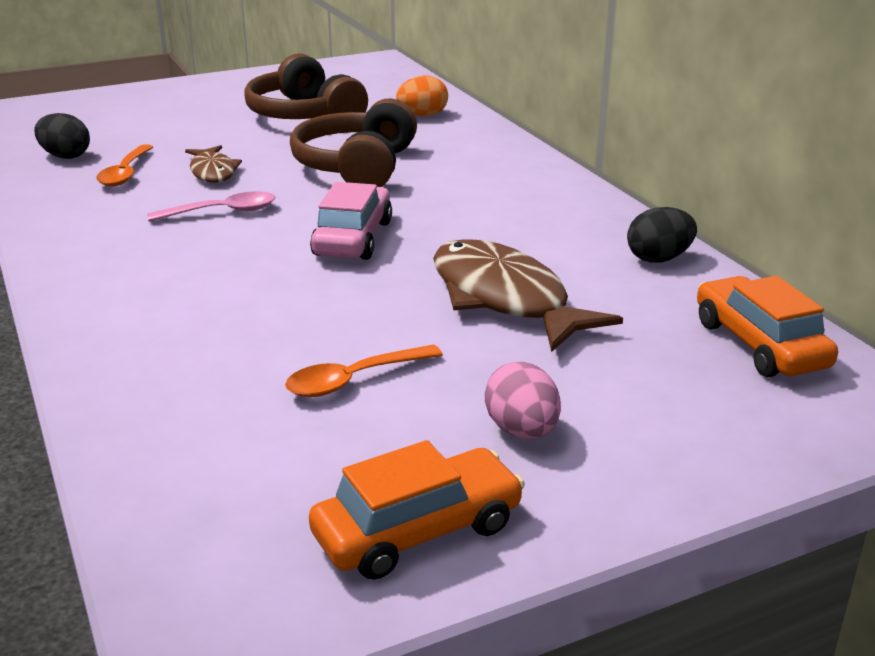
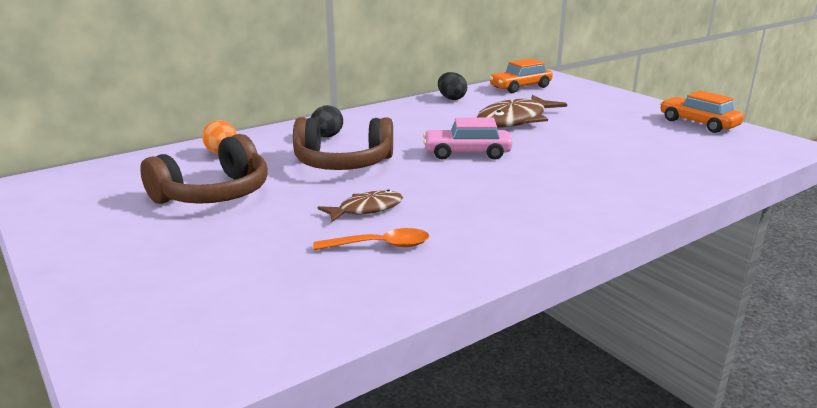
camera: 100 degrees left, 5 degrees down
(65, 156) = (340, 289): black egg -> black egg (327, 137)
(222, 212) = (447, 193): pink spoon -> none
(353, 380) = (617, 139): orange spoon -> none
(522, 430) = (621, 114): pink egg -> none

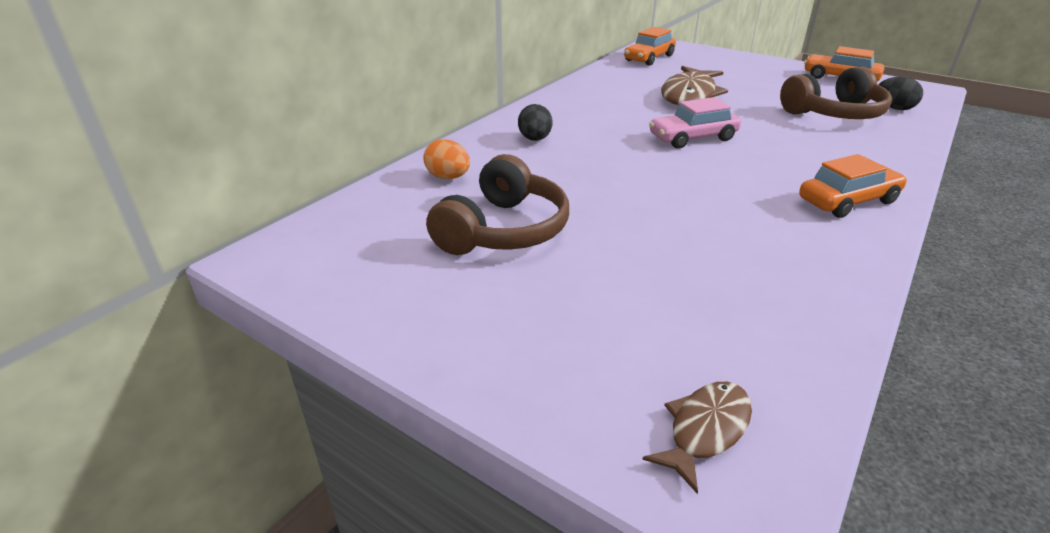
camera: 20 degrees left, 10 degrees up
(343, 163) = (591, 168): brown headphones -> brown headphones (834, 114)
(366, 209) = (681, 218): brown fish -> brown fish (705, 430)
(380, 245) = (747, 258): orange spoon -> none
(451, 98) = (601, 78): black egg -> black egg (894, 108)
(542, 221) = (848, 201): none -> orange car

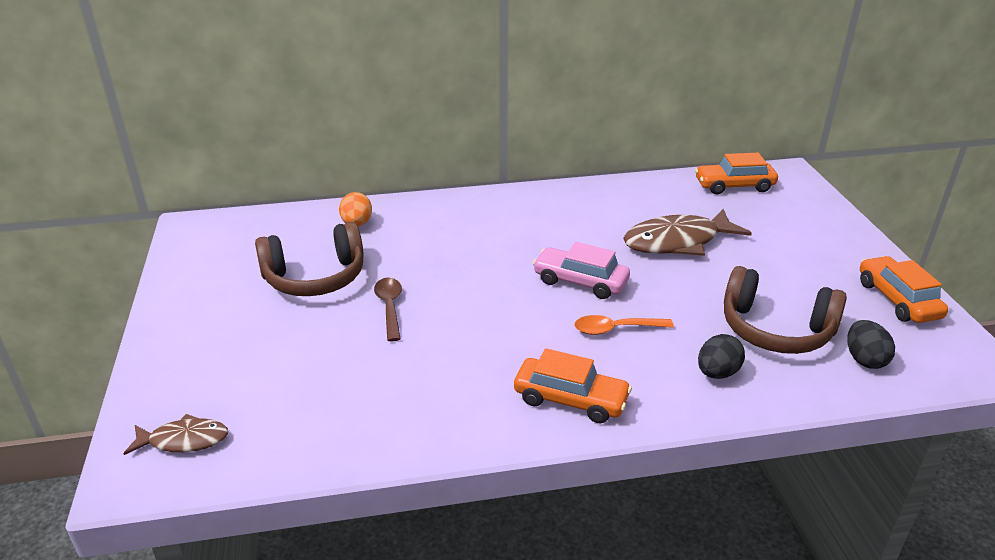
camera: 45 degrees right, 0 degrees up
(535, 139) = (464, 222): black egg -> black egg (717, 373)
(614, 216) = (389, 307): none -> brown spoon
(772, 152) = (615, 329): none -> orange spoon

